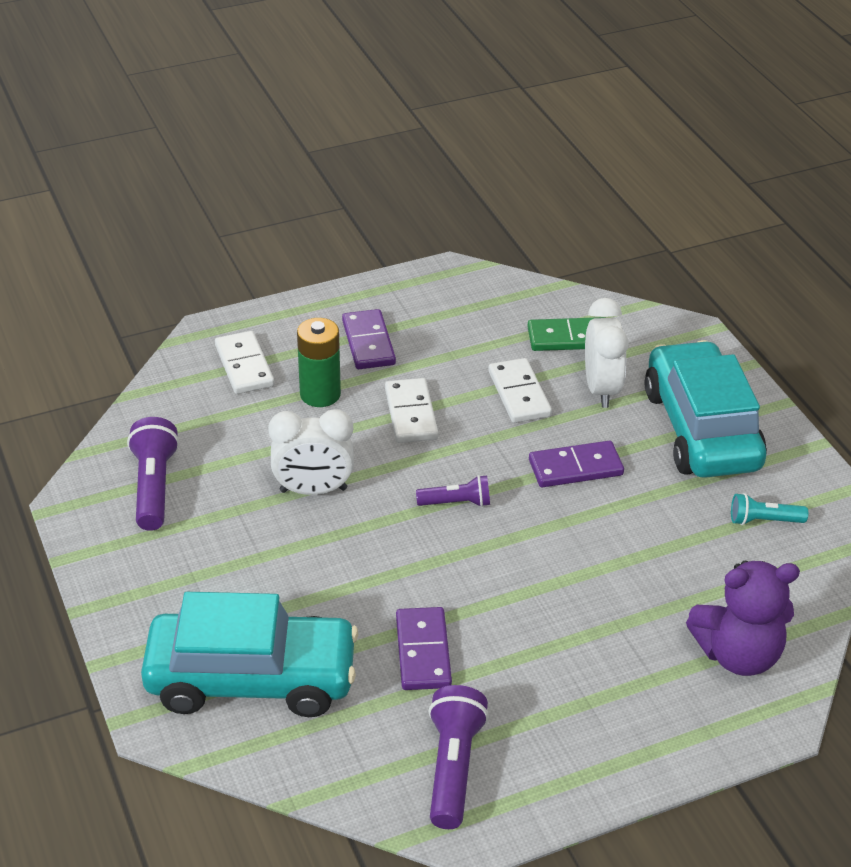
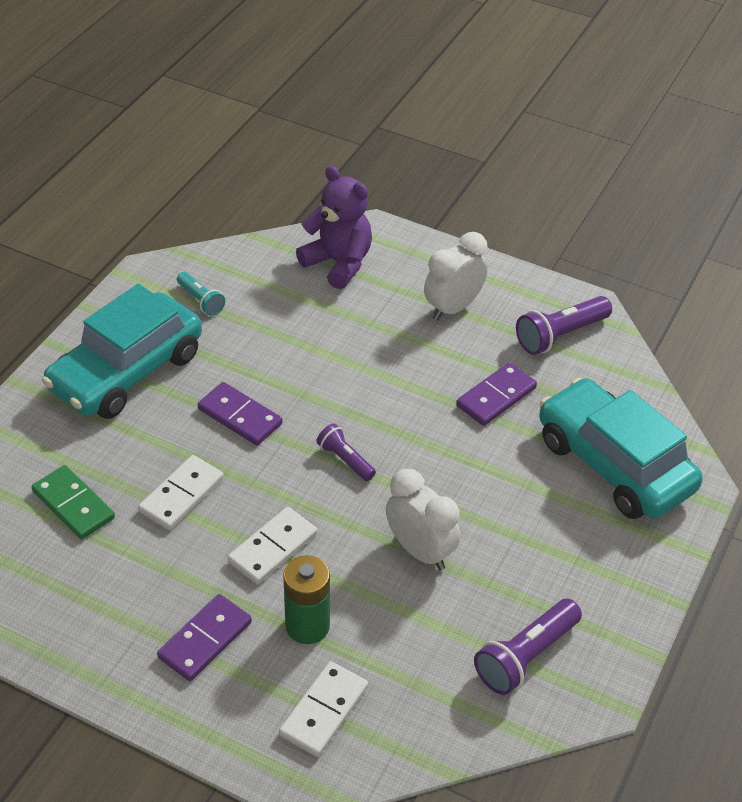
camera: 130 degrees left, 5 degrees up
(601, 389) = (129, 449): white clock -> white clock (453, 308)

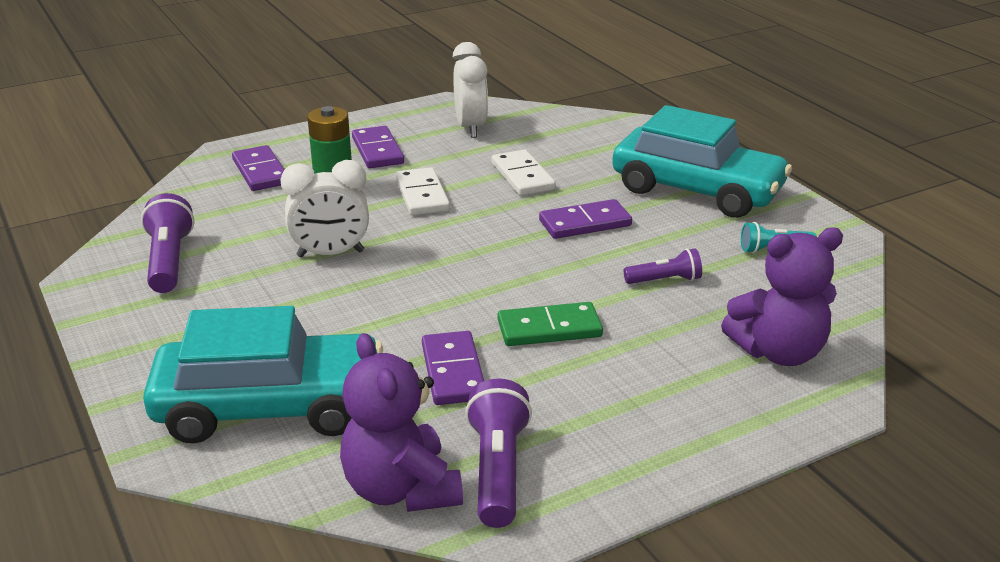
camera: 125 degrees right, 15 degrees down
(73, 505) = (562, 138): green domino -> green domino (549, 329)
(127, 371) = (697, 190): turquoise car -> turquoise car turned 135 degrees clockwise
(324, 711) = (260, 172): white domino -> purple domino
(345, 460) = (474, 255): purple flashlight -> purple flashlight (665, 280)
(453, 308) = (626, 404): white clock -> white clock (470, 128)
(613, 365) = (401, 489): none -> purple teddy bear

